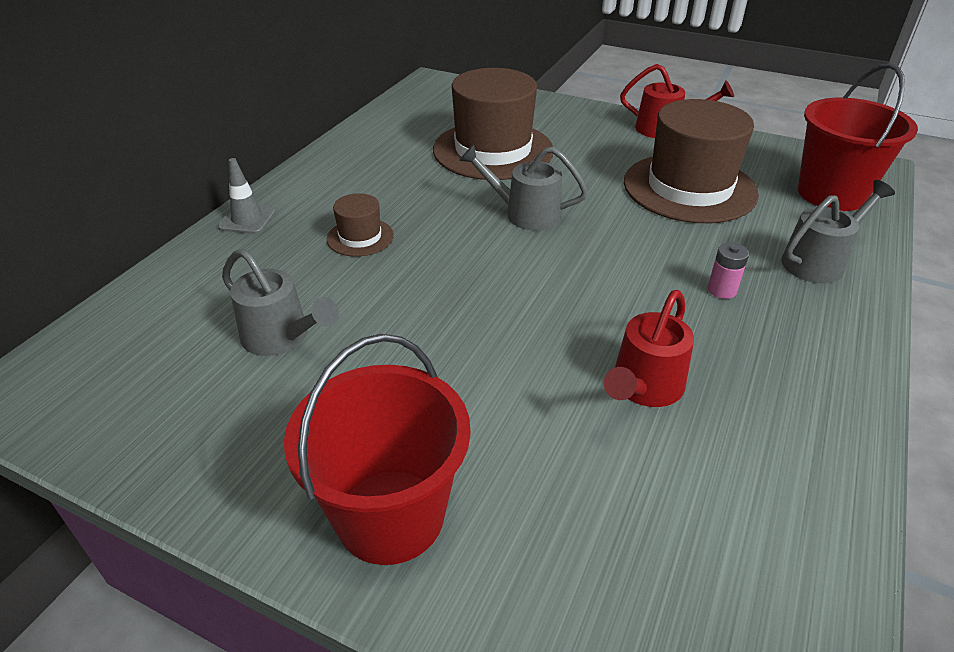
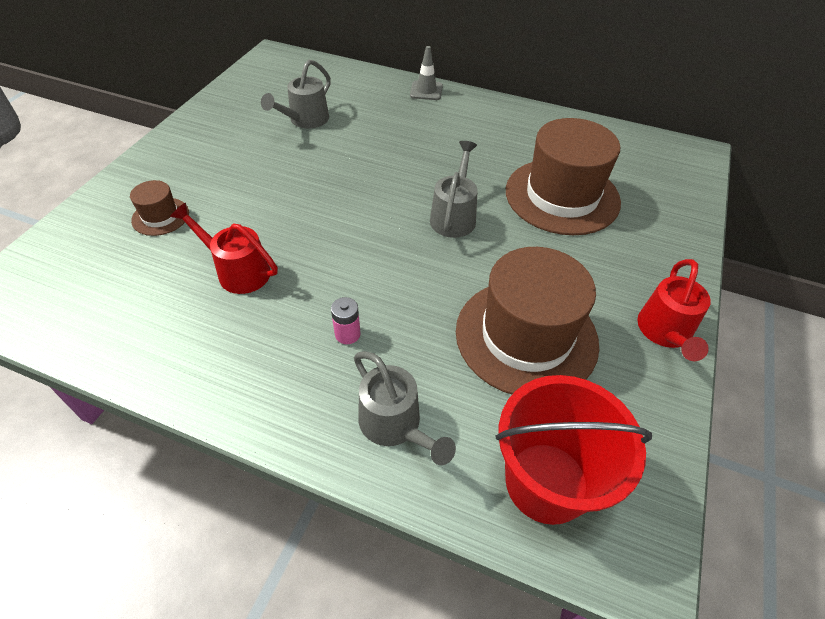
camera: 85 degrees right, 10 degrees up
(360, 237) = (410, 137): brown hat -> brown hat (160, 216)
(390, 515) = (168, 169): red bucket -> none

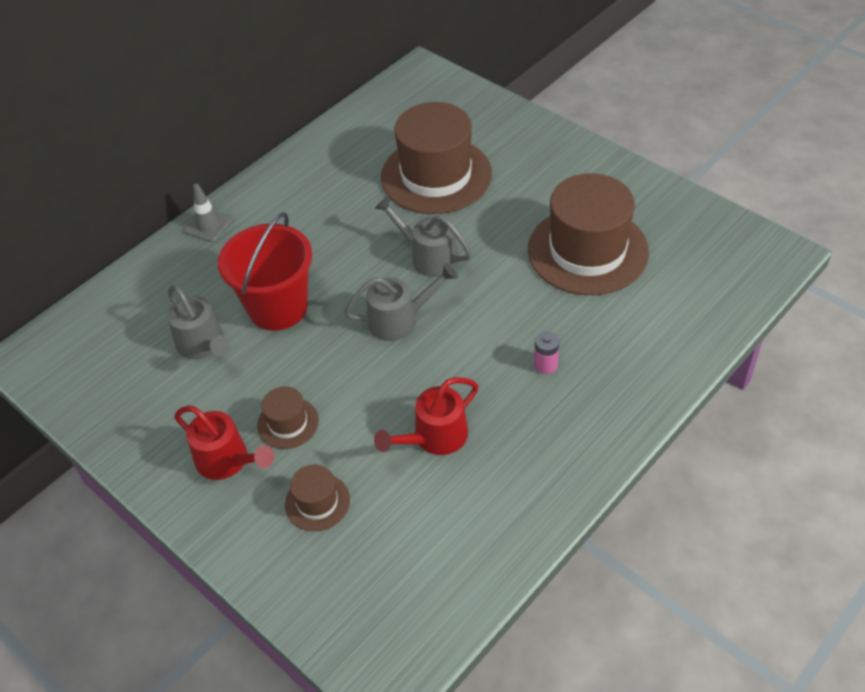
camera: 65 degrees left, 0 degrees up
(238, 181) = (288, 423): none -> brown hat
(395, 426) = (647, 352): grey watering can -> grey watering can (401, 319)
(546, 482) = (714, 279): red bucket -> red bucket (278, 307)
(665, 333) = (611, 172): red watering can -> red watering can (228, 461)

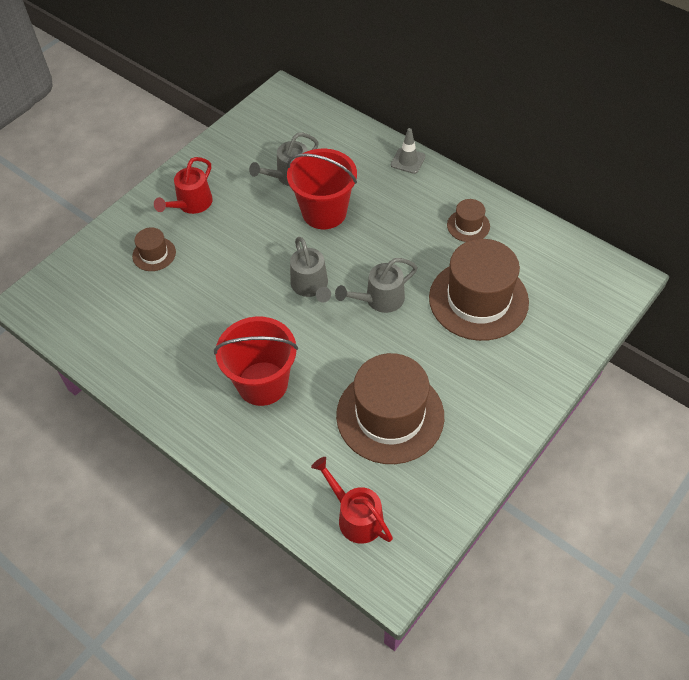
camera: 85 degrees right, 5 degrees up
(288, 423) = (219, 231): brown hat -> brown hat (468, 225)
(428, 256) = (379, 300): grey watering can -> grey watering can turned 150 degrees counterclockwise
(434, 438) = (199, 314): red watering can -> red watering can (355, 516)
(545, 365) = (262, 383): pink battery -> red bucket

